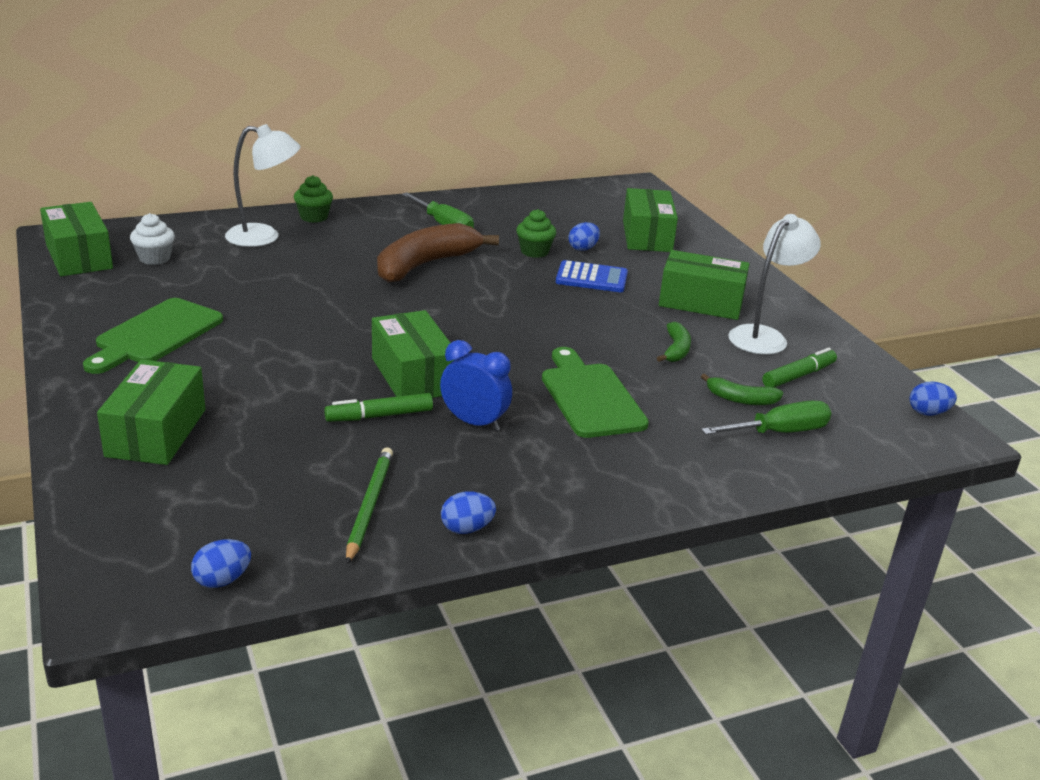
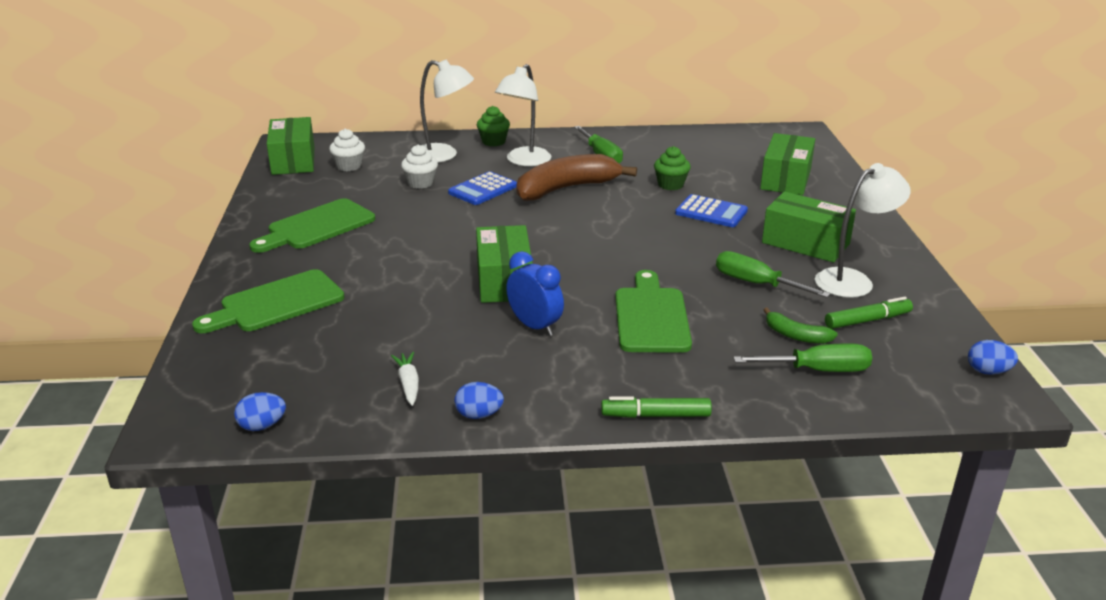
camera: 20 degrees right, 0 degrees up
(156, 433) = (276, 303): green box -> green cutting board
(254, 272) = (420, 183): none -> white cupcake
(332, 273) = (483, 189): none -> blue calculator
(361, 237) = (524, 161): none -> white lamp
(369, 506) = (408, 384): green pencil -> white carrot
(379, 416) = (457, 311): green marker -> green marker (655, 415)
(583, 248) = (717, 185): blue egg -> none
(675, 350) = (756, 284): green banana -> green screwdriver

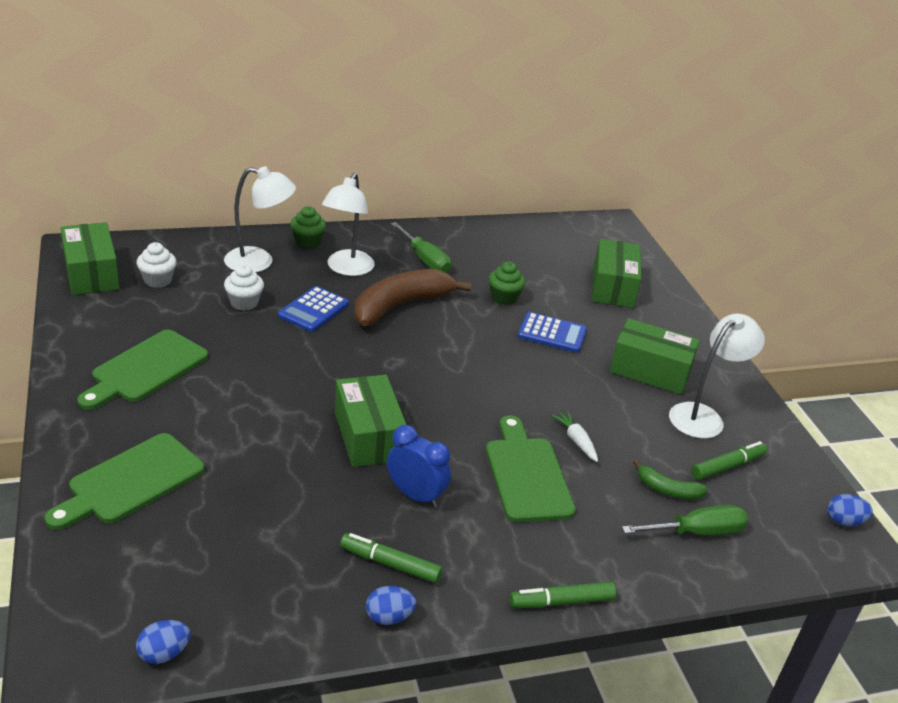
camera: 15 degrees left, 5 degrees up
(408, 384) = (305, 582): white carrot -> white carrot (576, 440)
(493, 375) = (390, 564): none -> green marker
(756, 284) = (616, 425): green screwdriver -> none

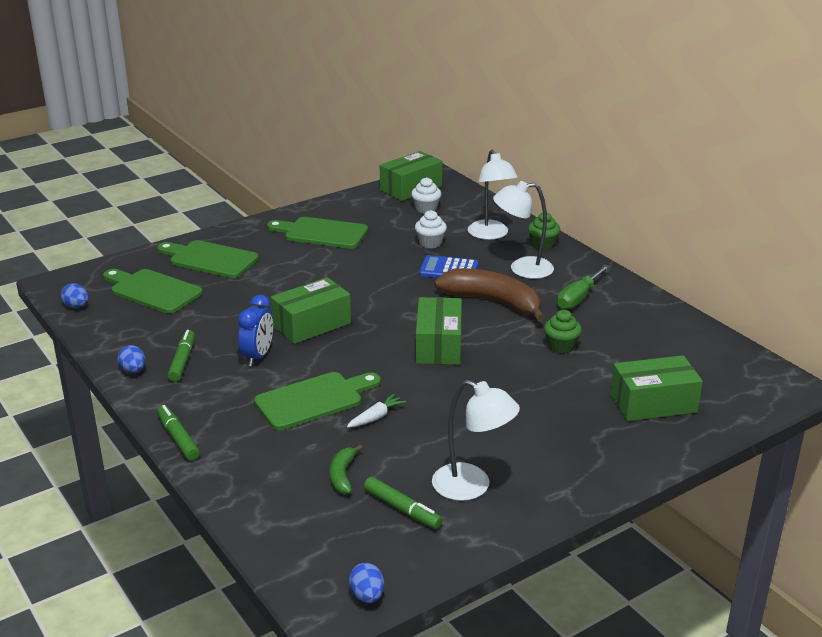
camera: 75 degrees right, 5 degrees down
(178, 558) = (152, 290): none -> green cutting board
(552, 333) = (528, 381): blue calculator -> none
(650, 371) = (520, 445): green box -> green box (438, 345)
(696, 532) = (295, 498): green screwdriver -> none

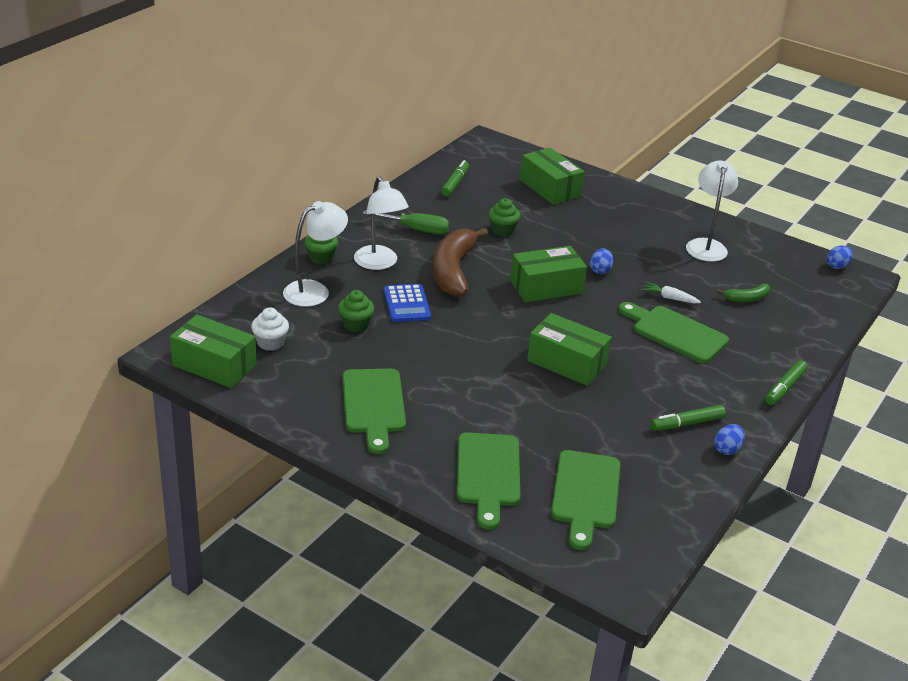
camera: 115 degrees left, 5 degrees up
(76, 306) = (660, 542): blue egg -> blue egg (600, 270)
(258, 356) = (642, 380): blue clock -> none
(402, 509) = (754, 268): green marker -> green marker (455, 183)
(430, 243) = (355, 325): white cupcake -> green cupcake

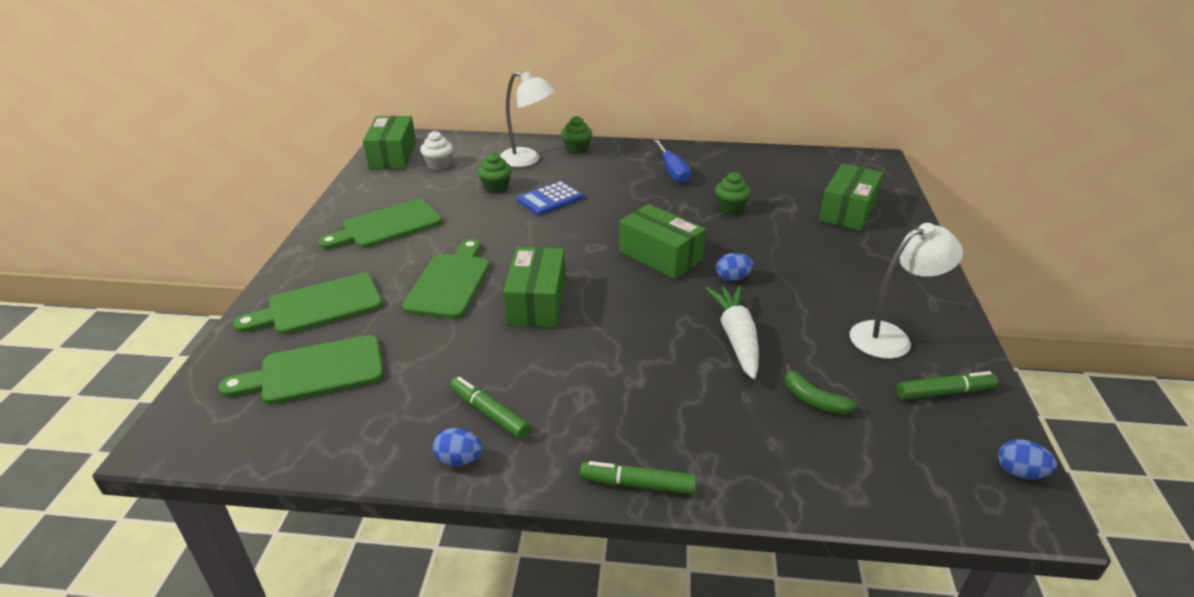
camera: 65 degrees right, 0 degrees up
(379, 263) = (598, 172): white lamp -> none
(416, 229) = (672, 172): green screwdriver -> blue screwdriver
(453, 270) = (629, 204): brown banana -> none
(455, 183) = (776, 166): green marker -> green marker (944, 392)
(669, 298) = (736, 337): white carrot -> white carrot, size x1.83
(675, 332) = (668, 359): green cutting board -> green cutting board (450, 282)

